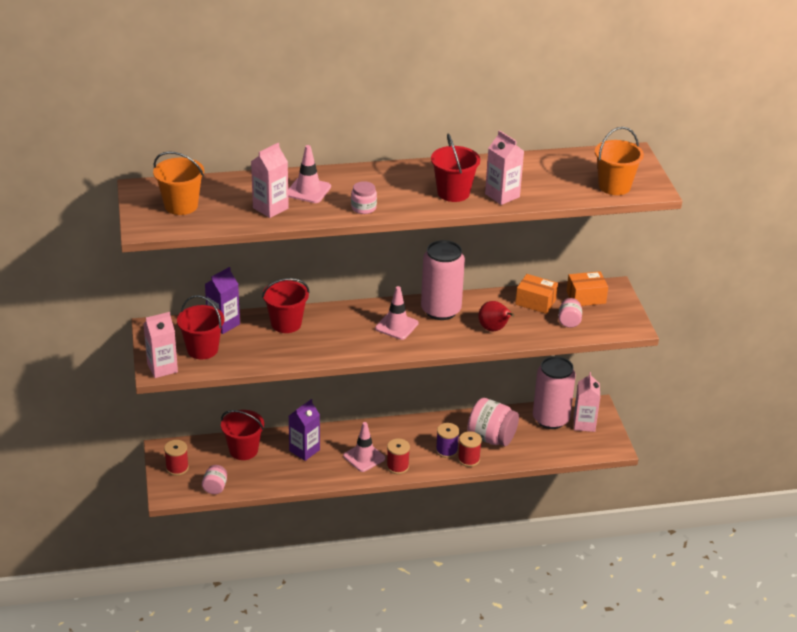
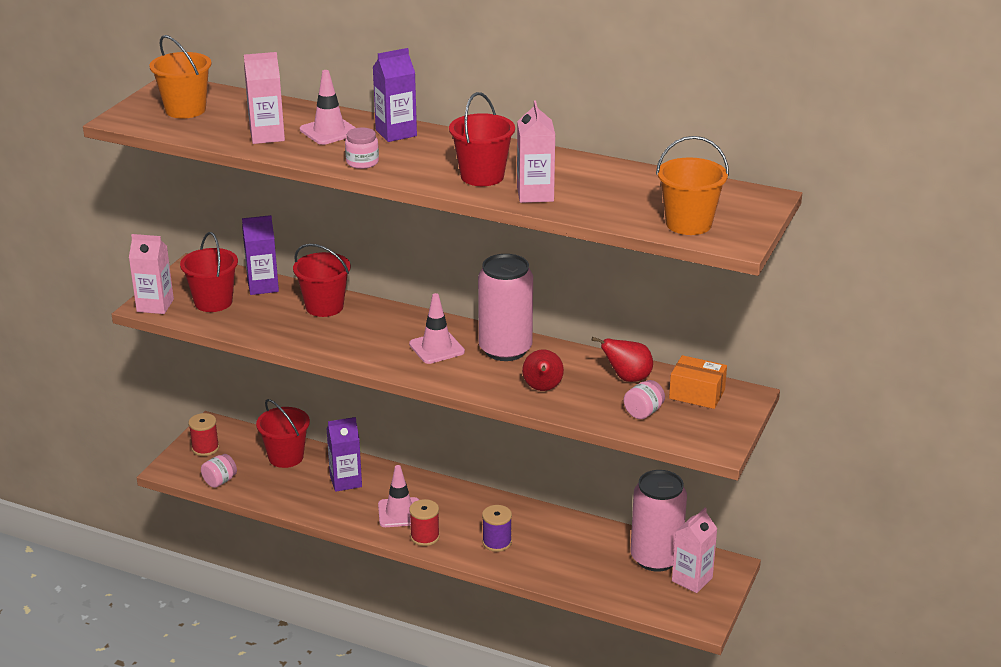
camera: 35 degrees right, 5 degrees down
(354, 177) = (396, 133): none -> purple carton
(468, 459) = (512, 561): red spool -> none
(491, 438) = (562, 550): pink jar -> none
(535, 302) = (627, 378): orange box -> red pear

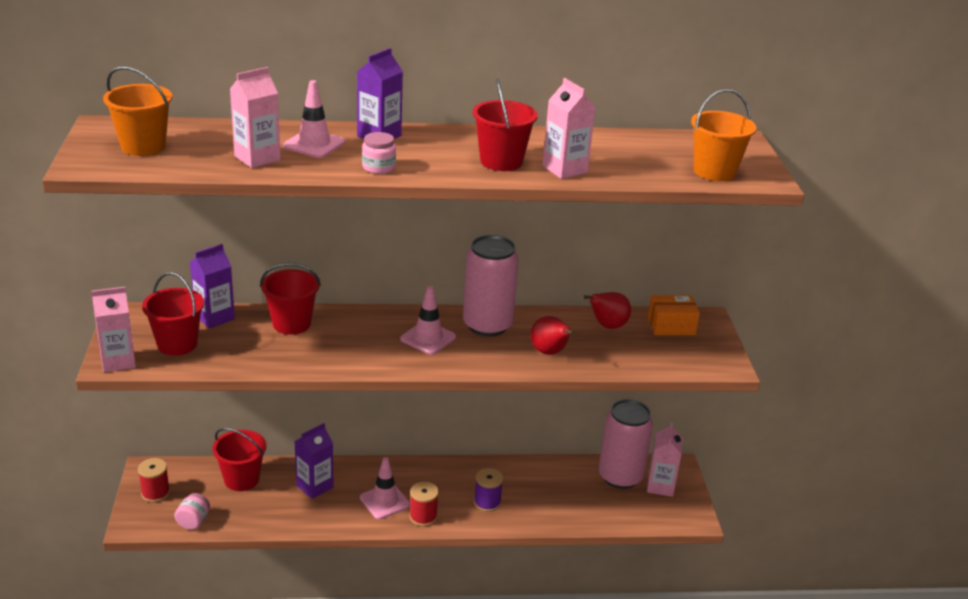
camera: 30 degrees left, 0 degrees up
(643, 412) = (646, 352): pink jar -> none

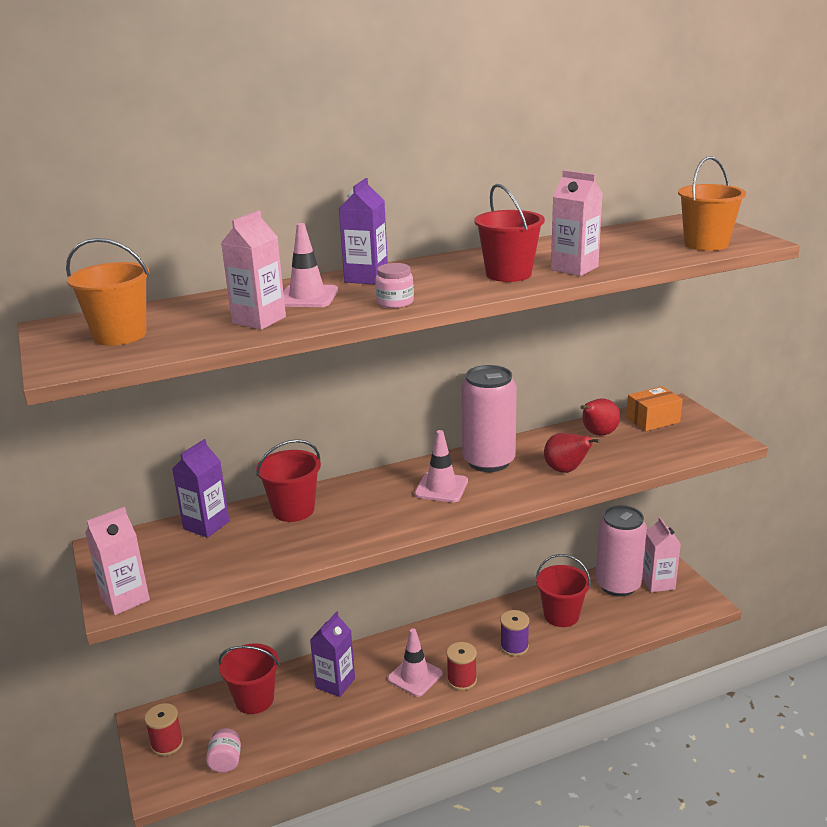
camera: 15 degrees left, 5 degrees down
(177, 344) = (182, 562): red bucket -> red bucket (561, 615)

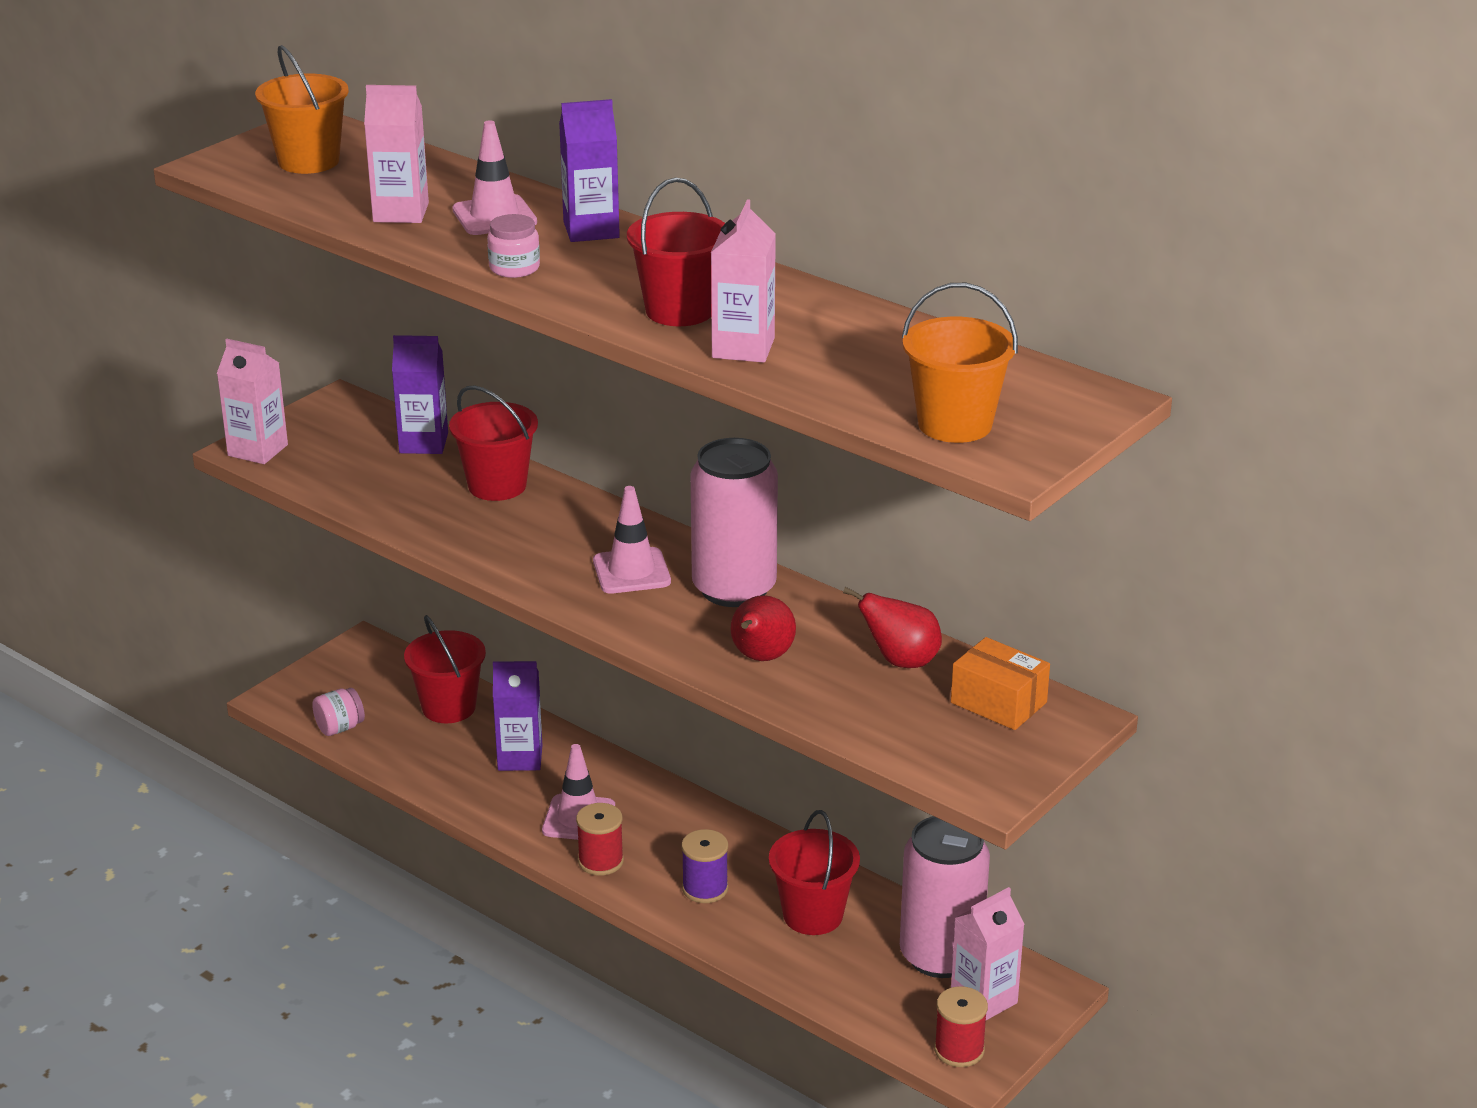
camera: 60 degrees right, 5 degrees up
(167, 744) = (340, 676): red spool -> red spool (959, 1050)

